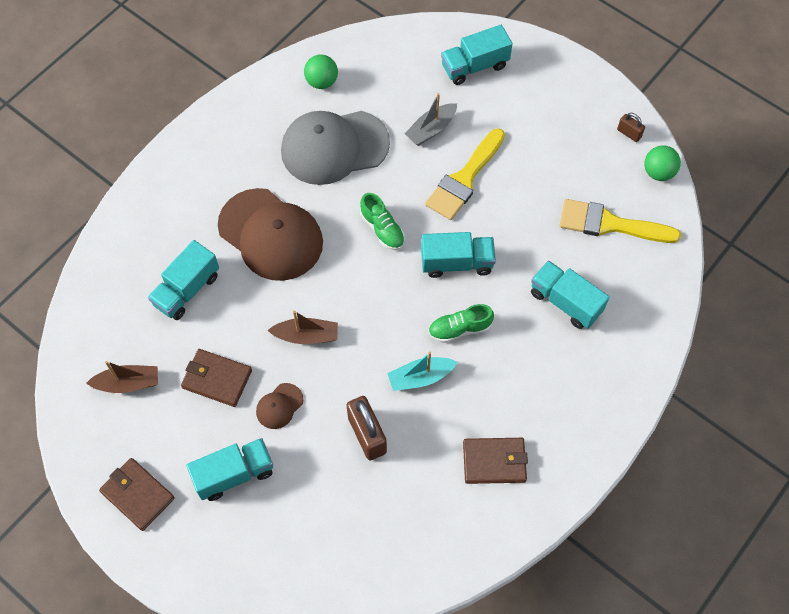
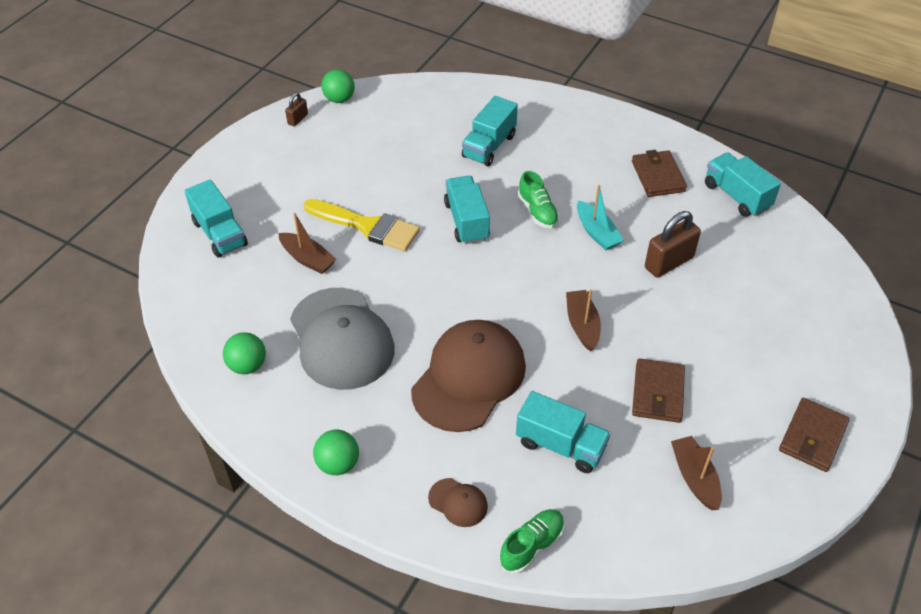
camera: 100 degrees left, 15 degrees down
(213, 135) = (338, 464): none -> green ball
(234, 474) = (752, 357): turquoise truck -> turquoise truck (736, 196)
(279, 406) = (667, 334): brown cap -> brown cap (458, 502)
(382, 229) = (440, 282): green shoe -> green shoe (531, 546)
(431, 129) = (307, 259): grey boat -> brown boat
(610, 224) = (401, 124): yellow brush -> none

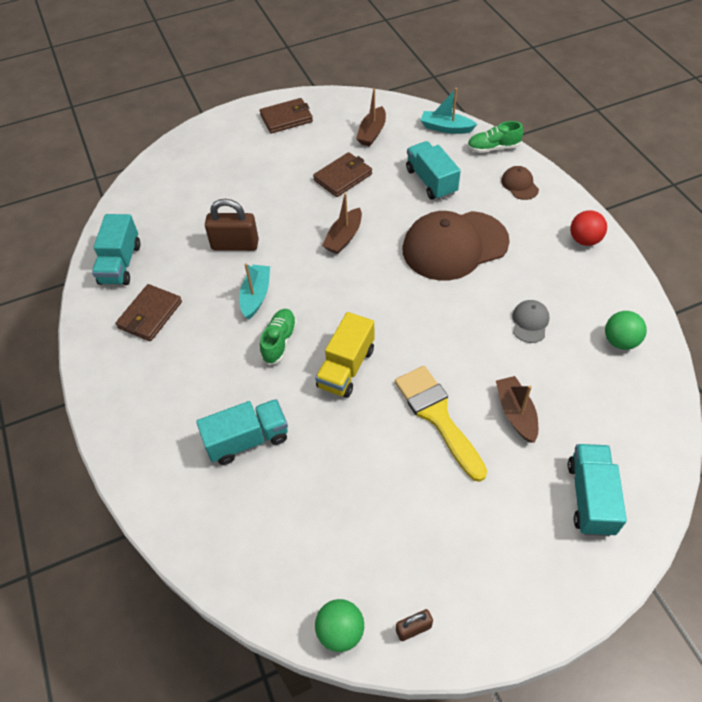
camera: 140 degrees left, 5 degrees up
(338, 464) = (584, 240): green ball -> red ball
(341, 339) = (530, 322): grey cap -> grey cap, size x0.42
(466, 221) = (346, 368): turquoise truck -> yellow truck
(617, 545) = (446, 128): none -> turquoise boat

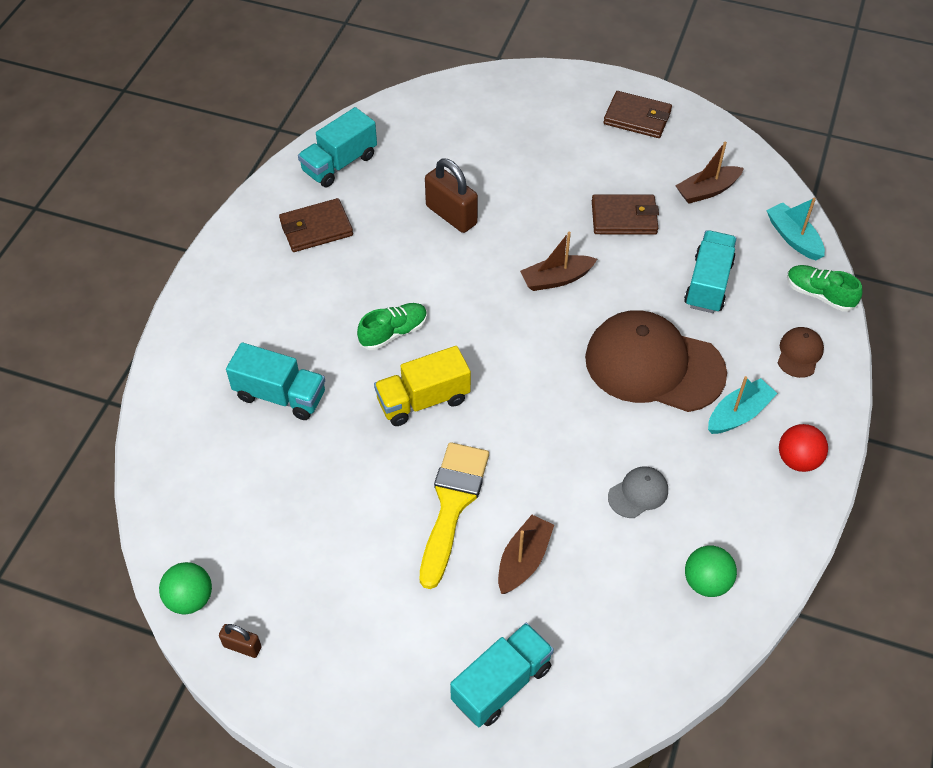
camera: 40 degrees right, 0 degrees up
(256, 296) = (418, 276): turquoise boat -> turquoise boat (738, 414)

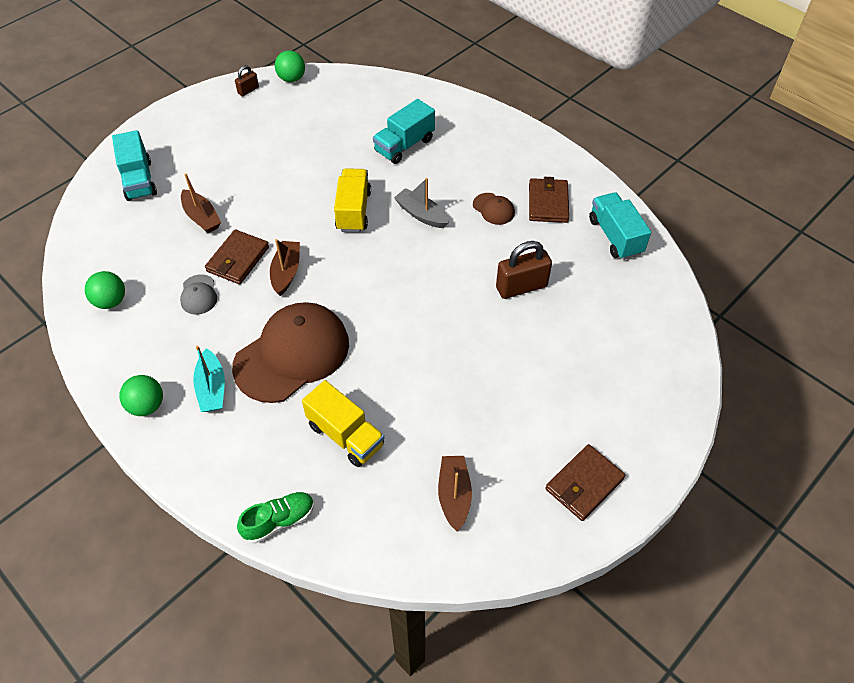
camera: 115 degrees right, 0 degrees up
(393, 333) = (421, 214): green shoe -> grey boat
(452, 505) = (265, 198): yellow brush -> none
(556, 279) = (415, 328): brown boat -> brown boat (286, 272)
(624, 218) = (456, 407): brown wallet -> brown wallet (238, 259)
(708, 284) = (345, 435): turquoise truck -> yellow truck
(793, 238) = (355, 540): turquoise boat -> none
(797, 460) = (147, 406): red ball -> green ball
(799, 353) = (233, 465): brown cap -> brown cap (493, 209)

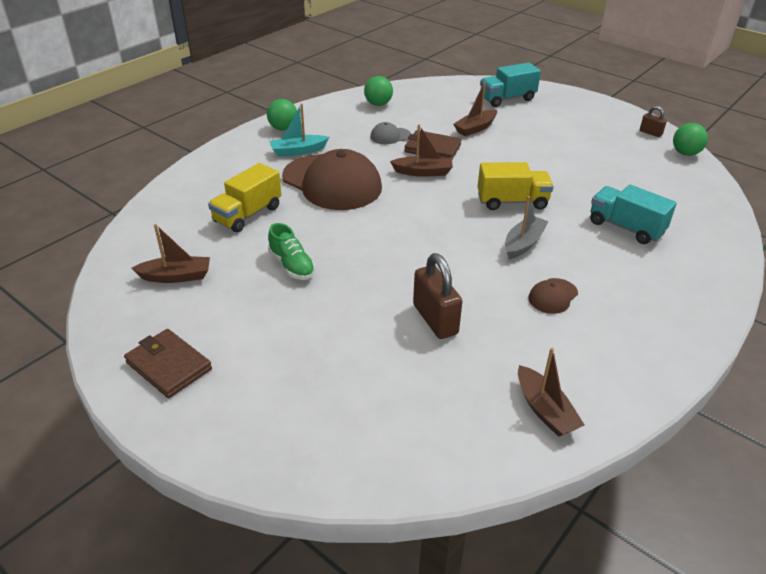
camera: 85 degrees right, 15 degrees down
(279, 521) = (174, 190): green shoe -> green shoe (292, 265)
(548, 203) = (582, 343): brown wallet -> none
(615, 236) = (545, 410): turquoise truck -> brown boat

